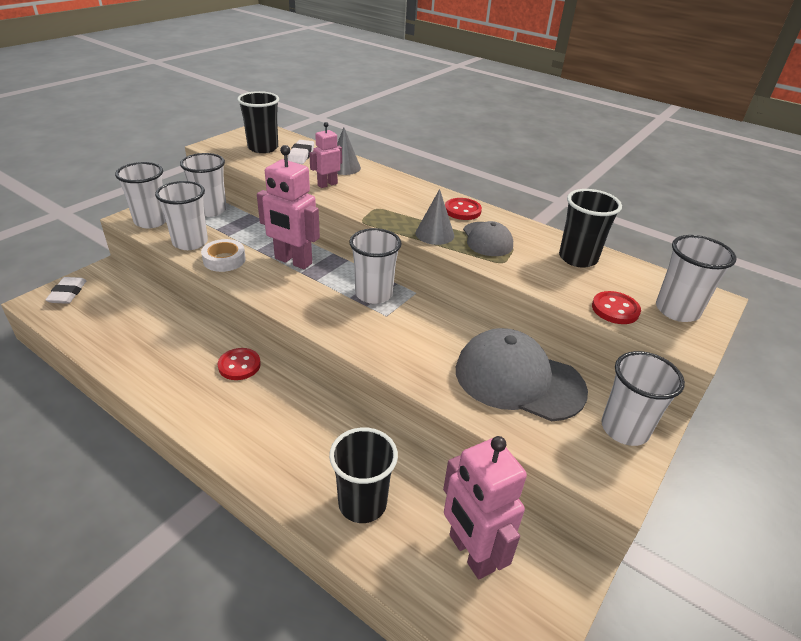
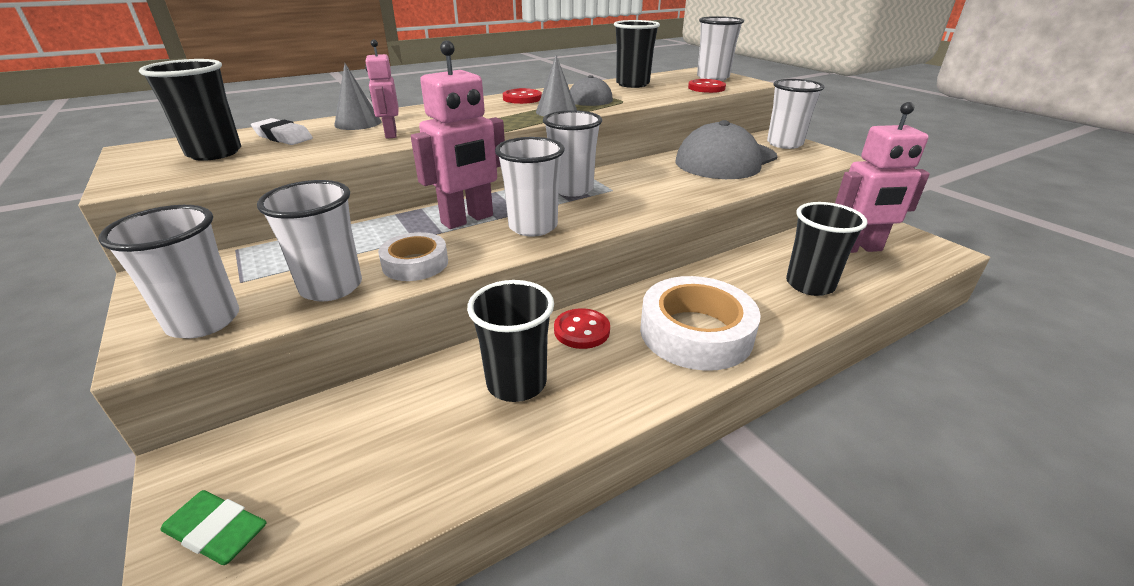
camera: 65 degrees left, 5 degrees down
(68, 293) = (217, 531): white eraser -> green eraser
(176, 350) = (516, 383): none -> black cup
(210, 210) = (250, 262): white cup -> white cup (533, 227)
(254, 426) = (695, 332): none -> white tape

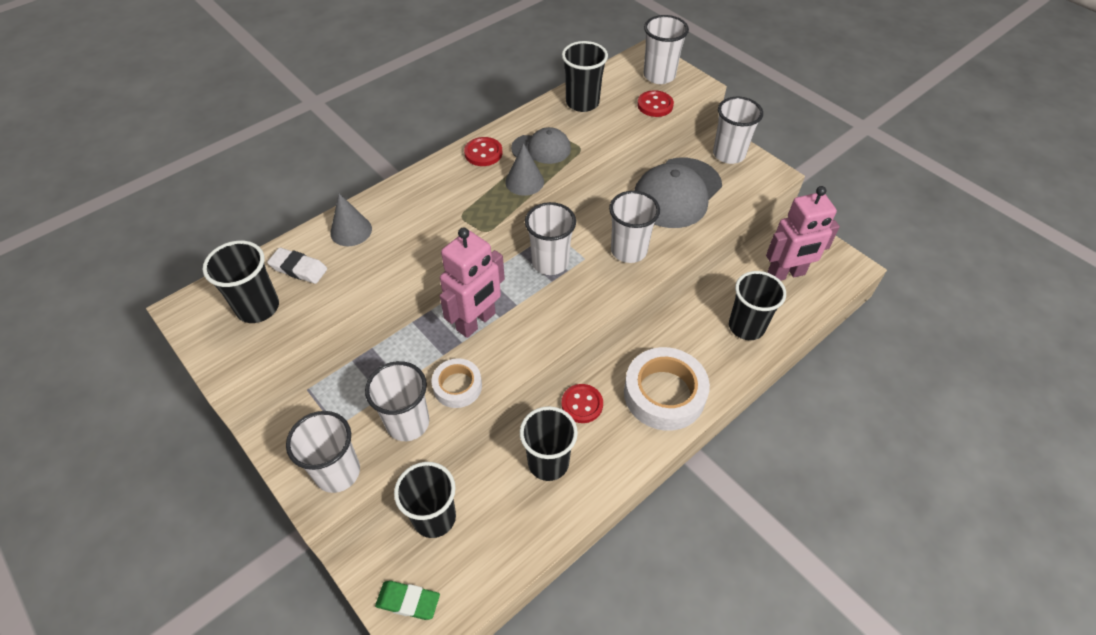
camera: 10 degrees left, 20 degrees up
(327, 424) = (434, 517): none -> black cup
(390, 134) = (392, 250): pink robot -> none
(533, 227) = (532, 324): white cup -> white cup (628, 250)

